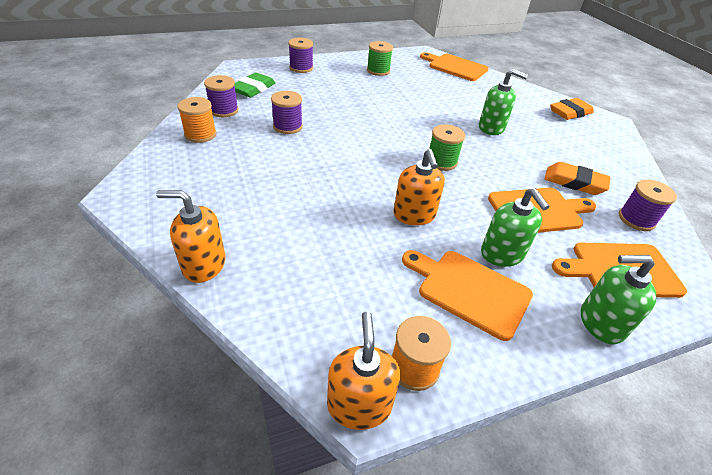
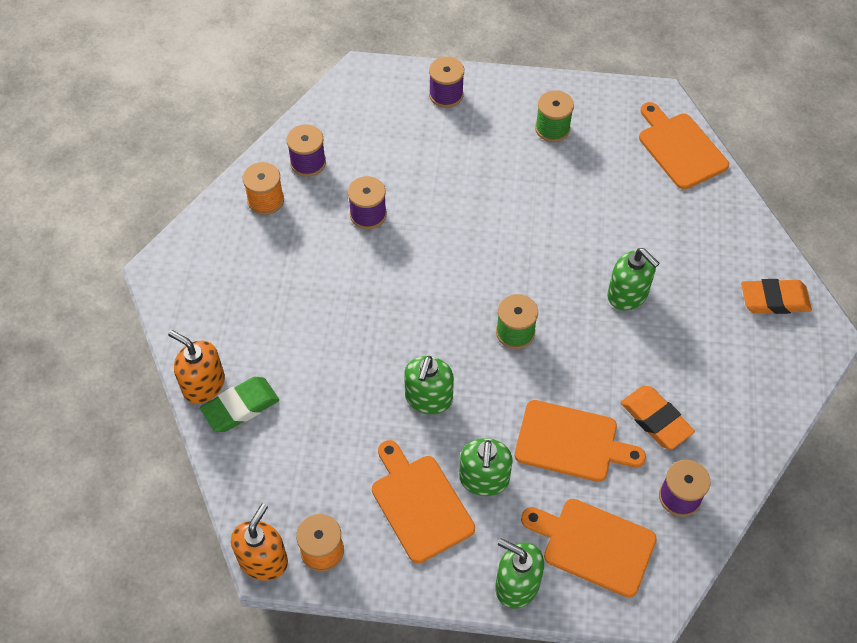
camera: 30 degrees right, 15 degrees up
(253, 89) = (361, 128): green eraser -> green eraser (240, 407)
(414, 215) = (428, 398): orange soap dispenser -> green soap dispenser

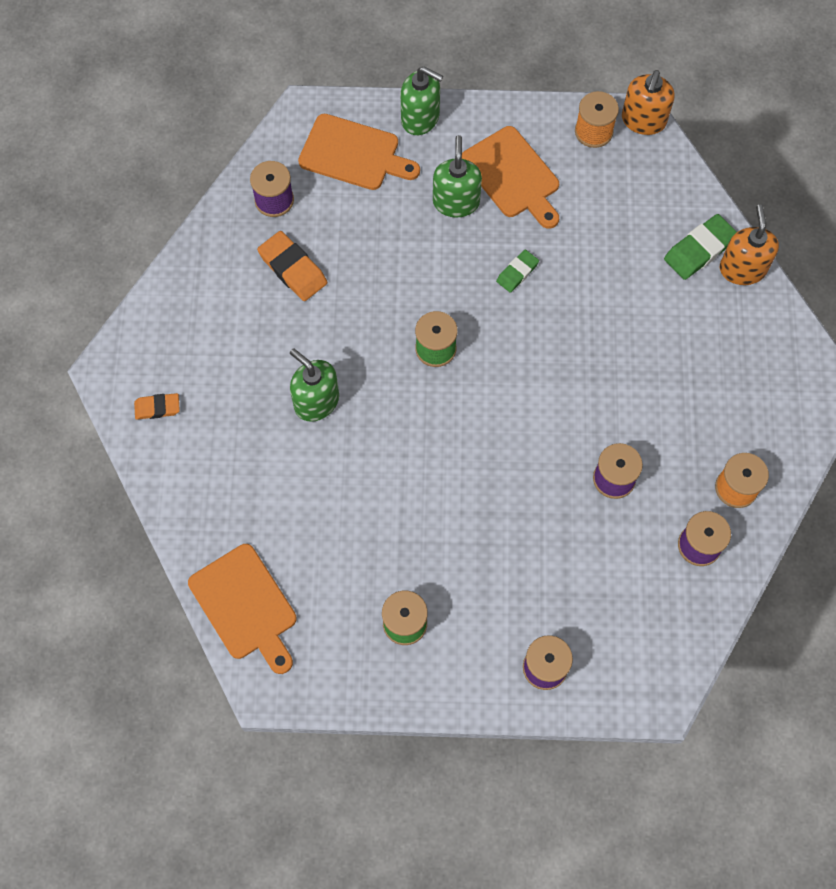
camera: 175 degrees right, 10 degrees up
(203, 384) = (742, 269): orange soap dispenser -> orange soap dispenser turned 120 degrees counterclockwise
(428, 398) = (517, 273): green soap dispenser -> green eraser
(571, 442) = (375, 241): orange cutting board -> none
(774, 300) = (157, 408): orange eraser -> orange eraser, size x0.61

